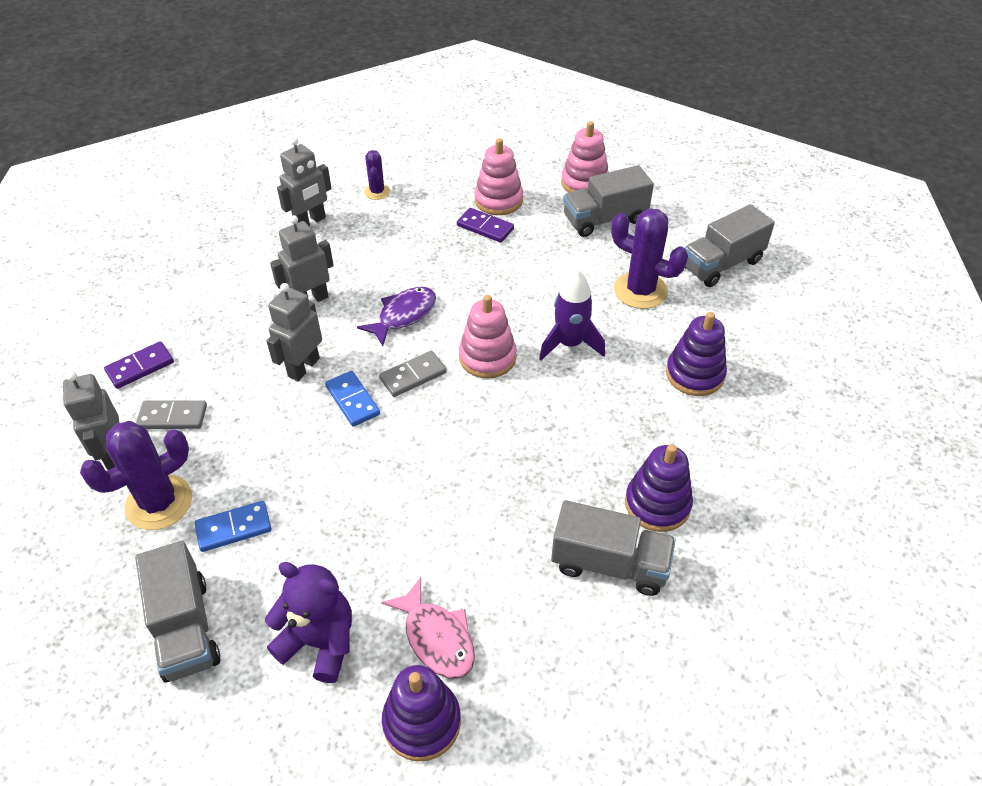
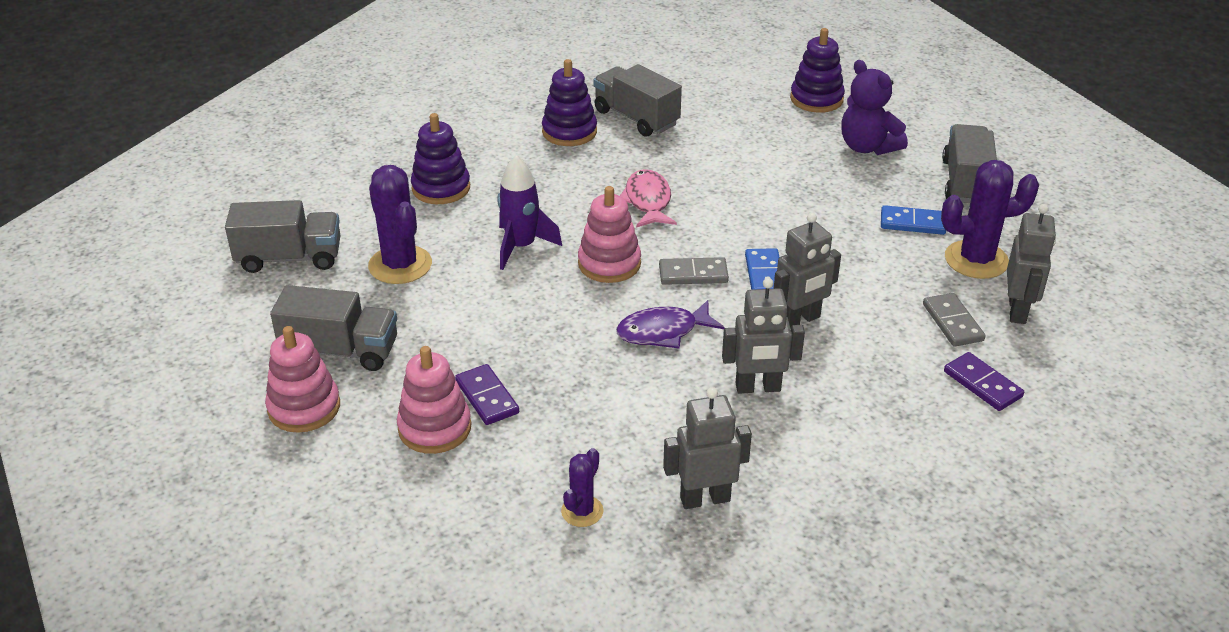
camera: 150 degrees left, 10 degrees down
(140, 367) = (982, 384): purple domino -> purple domino turned 60 degrees clockwise
(172, 417) = (952, 322): grey domino -> grey domino turned 45 degrees clockwise
(436, 637) = (784, 125): pink fish -> pink fish (648, 201)

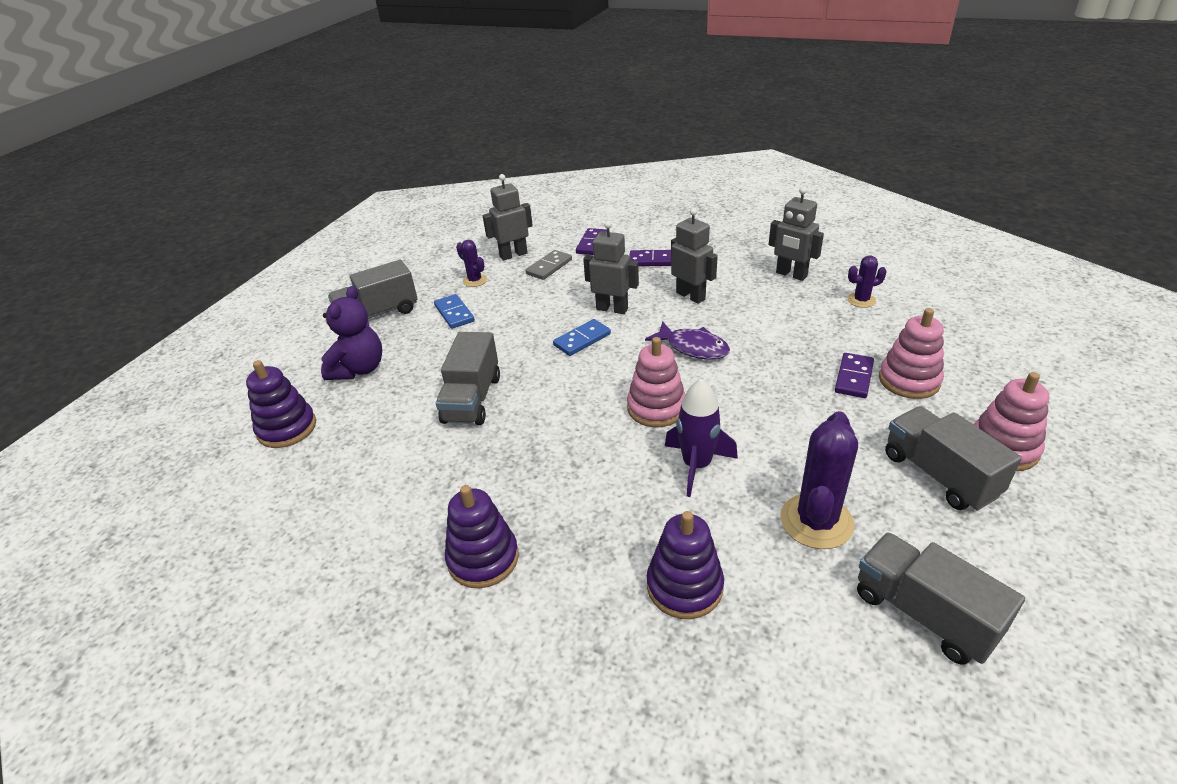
camera: 125 degrees left, 0 degrees up
(636, 118) = (412, 524): grey truck -> grey truck (472, 399)
(648, 201) = (552, 435): pink fish -> none
(693, 274) = (619, 366): grey domino -> none
(877, 408) = (653, 260): none -> purple domino
(976, 260) = (475, 280): purple cactus -> purple cactus, size x0.54

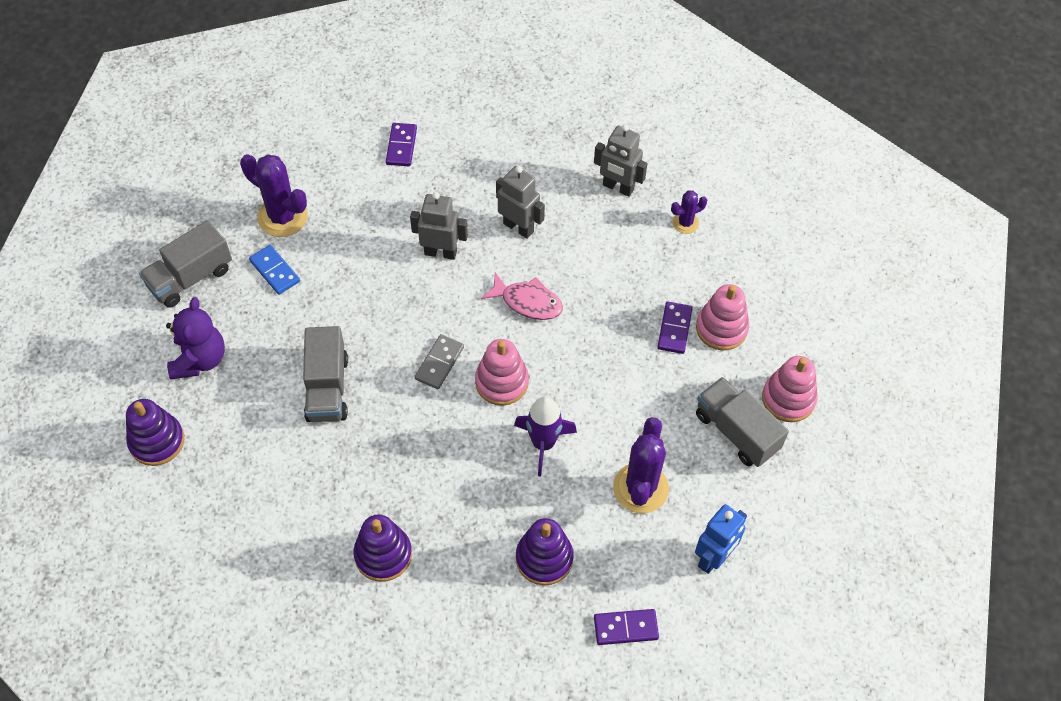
camera: 15 degrees left, 20 degrees up
(475, 280) = (282, 217): purple cactus -> purple cactus, size x1.85
(513, 255) = (315, 170): grey robot -> none
(549, 267) = (361, 189): grey domino -> grey domino (439, 363)
(582, 339) = (417, 300): blue domino -> none
(653, 260) = (472, 172): purple domino -> purple domino (625, 628)
(693, 347) = (527, 302): purple fish -> pink fish
(924, 614) = (714, 558): grey truck -> blue robot

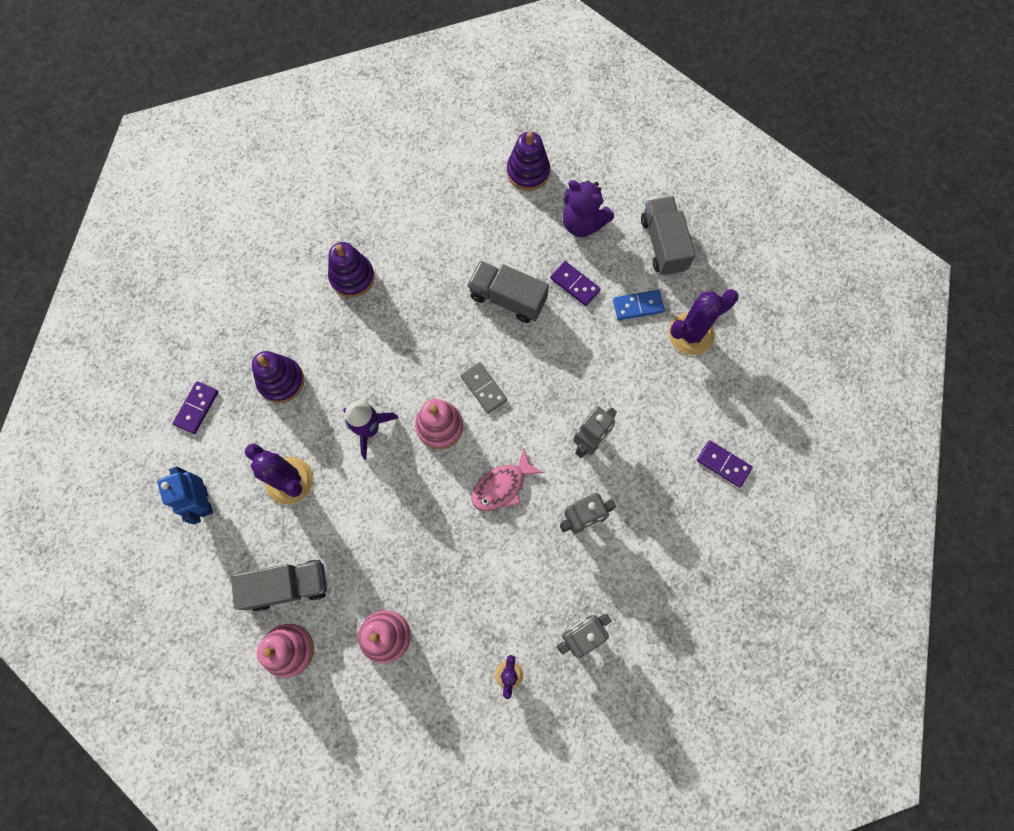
camera: 120 degrees right, 15 degrees up
(674, 329) = (408, 594): purple domino -> purple domino (574, 284)

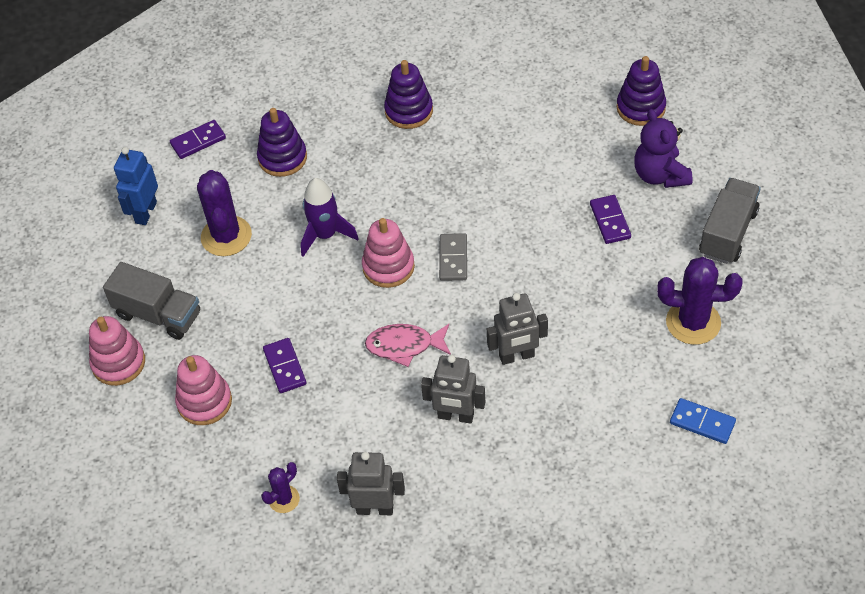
camera: 40 degrees right, 20 degrees down
(508, 298) = (536, 199): grey truck -> none
(638, 306) = (658, 271): blue domino -> blue domino (702, 422)
(723, 464) = (633, 451): purple domino -> purple domino (284, 367)

